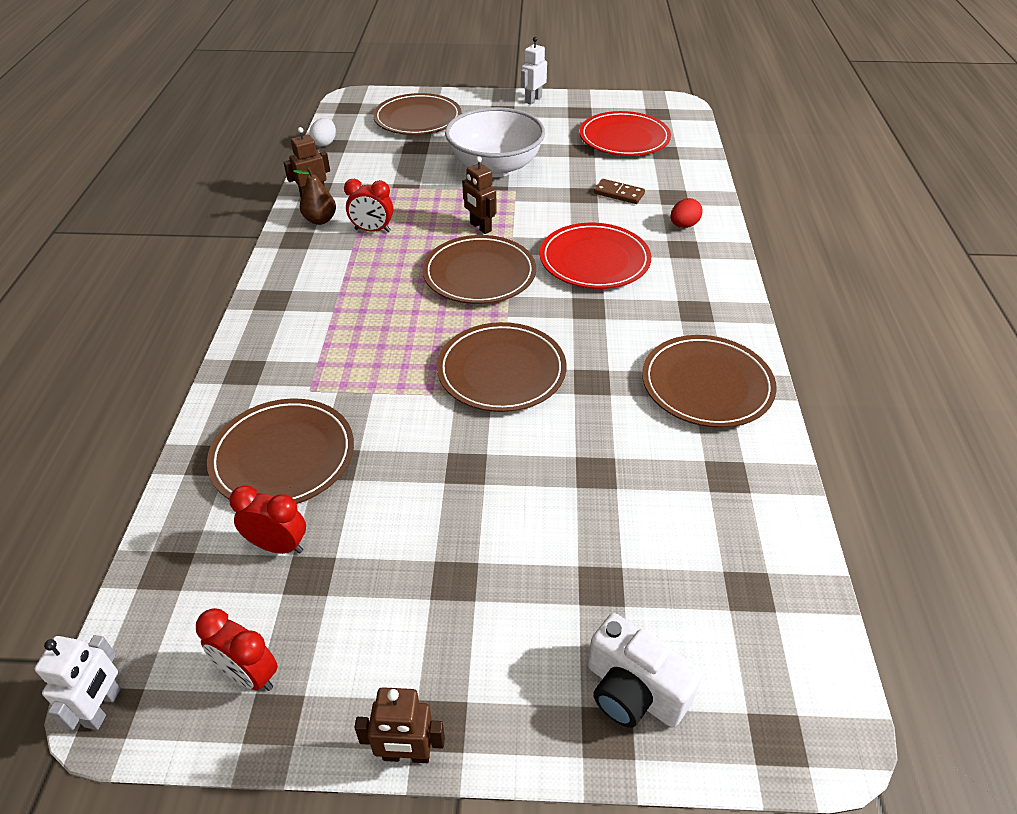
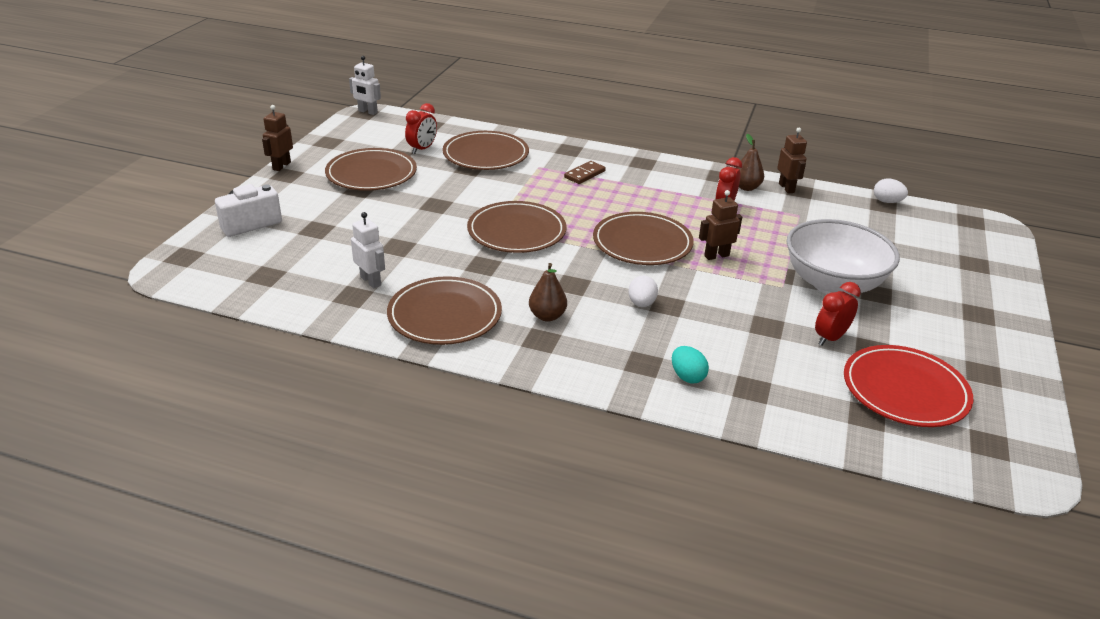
camera: 105 degrees right, 10 degrees down
(249, 674) = (354, 138): red clock -> red clock (830, 338)
(417, 119) = (947, 256): brown plate -> brown plate (371, 174)
(533, 100) = (1015, 343): white robot -> white robot (371, 281)
(594, 260) = (641, 304): red plate -> white egg
(619, 193) = (764, 350): brown domino -> brown domino (584, 174)
(656, 313) = (547, 316): none -> brown pear
(683, 225) = (687, 377): red egg -> turquoise egg

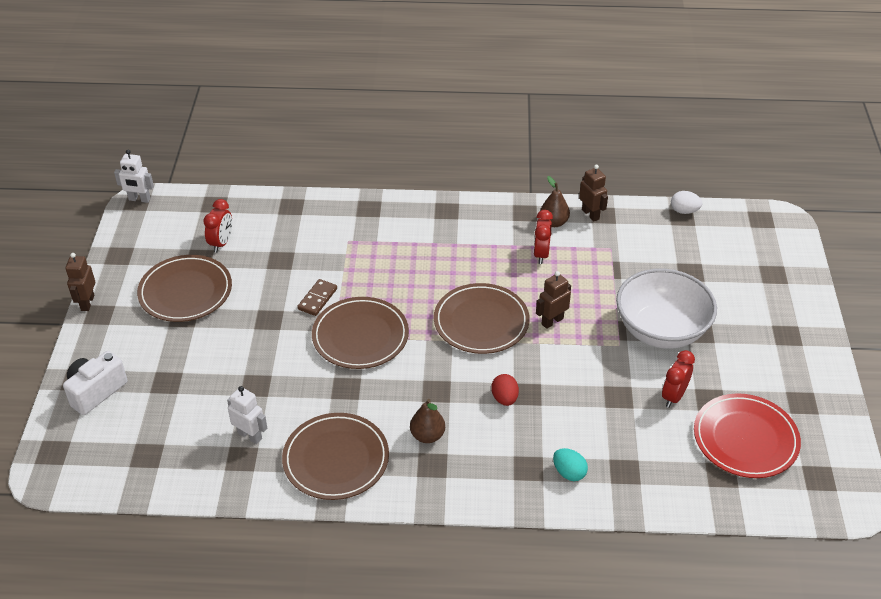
camera: 15 degrees left, 10 degrees up
(485, 155) = (289, 236): brown plate -> none
(584, 174) = (396, 241): brown domino -> brown domino (317, 299)
(641, 304) = (504, 398): white egg -> red egg

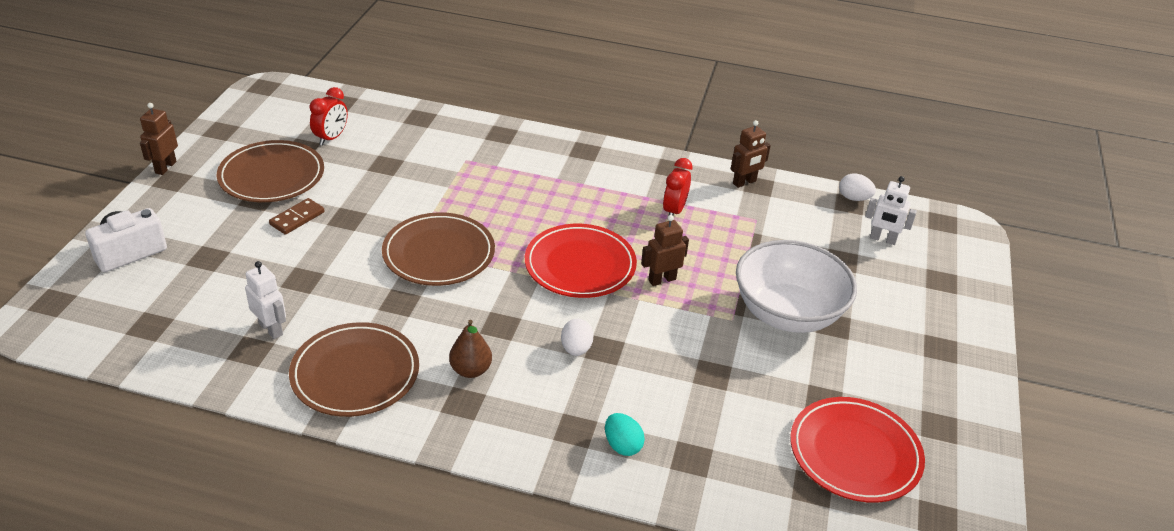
camera: 10 degrees right, 5 degrees down
(139, 199) = (267, 85): white robot -> white robot (882, 239)
(317, 299) = (408, 209): brown domino -> brown domino (297, 218)
(481, 322) = (580, 265): brown plate -> red plate
(504, 398) = (576, 349): red egg -> white egg
(554, 222) = (700, 183): brown pear -> none
(590, 214) = (744, 182): brown robot -> brown robot turned 75 degrees clockwise
(673, 396) = (780, 387): red clock -> none

